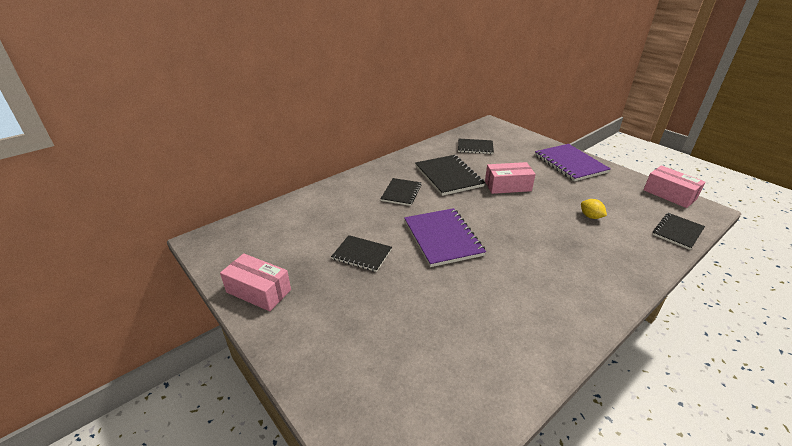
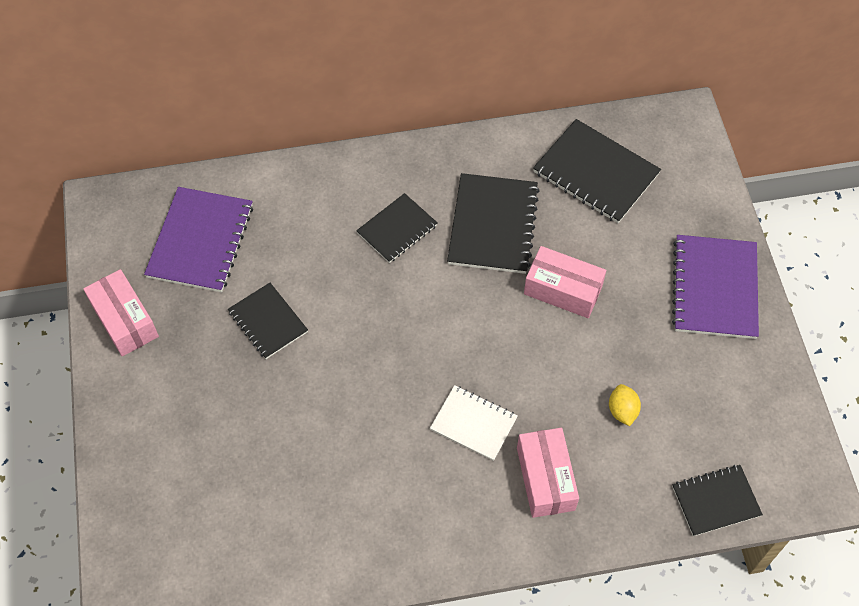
camera: 30 degrees right, 25 degrees up
(442, 238) = (384, 345): purple notebook -> purple notebook (200, 241)
(475, 147) = (596, 173): black notebook -> black notebook, size x1.60
(528, 251) = (473, 424): none -> white notebook
(669, 194) = (797, 432): pink box -> pink box (545, 478)

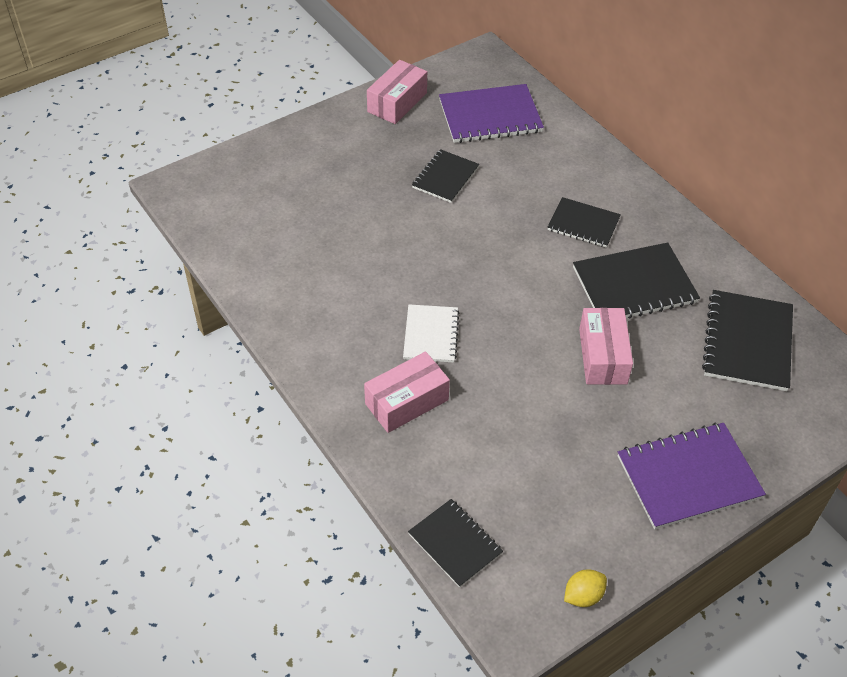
camera: 65 degrees right, 10 degrees down
(622, 411) = (506, 439): yellow lemon -> yellow lemon (583, 596)

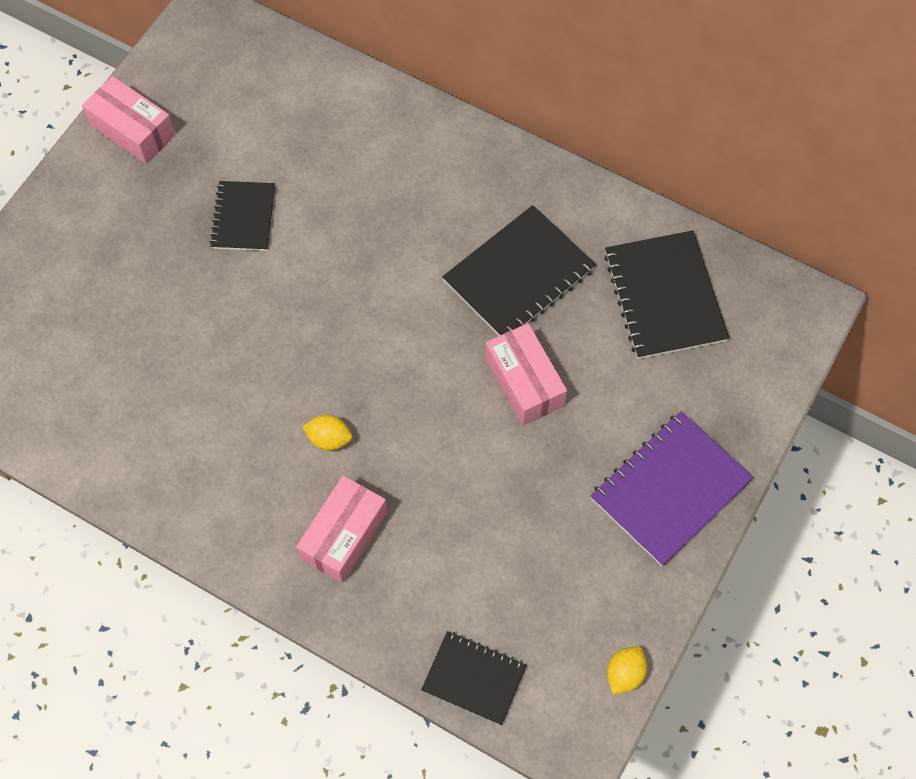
camera: 25 degrees left, 15 degrees up
(397, 102) = (133, 130): pink box -> pink box turned 60 degrees counterclockwise
(430, 335) = (329, 439): white notebook -> yellow lemon
(490, 116) = (254, 105): purple notebook -> none
(583, 224) = (429, 216): black notebook -> none

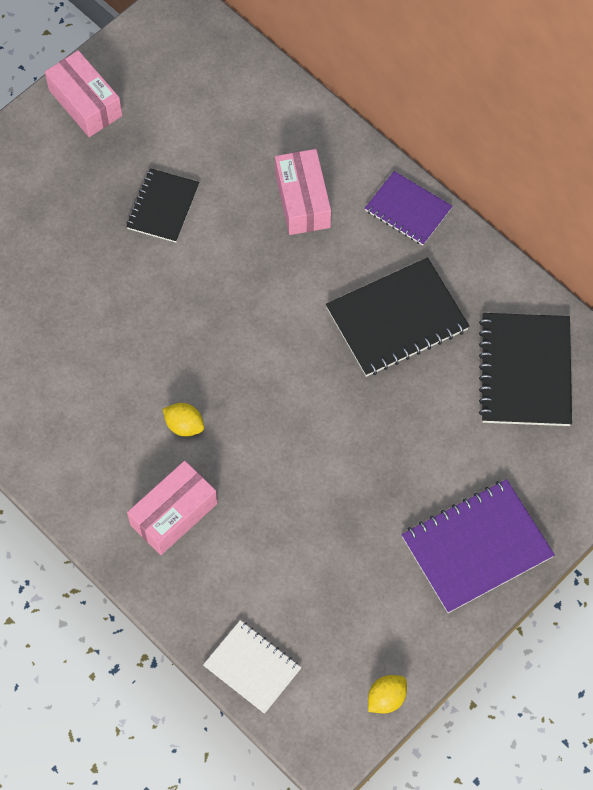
camera: 15 degrees right, 0 degrees up
(474, 678) = (252, 667): black notebook -> white notebook
(497, 162) = (408, 209): none -> purple notebook
(524, 382) = (373, 418): pink box -> pink box (302, 200)

